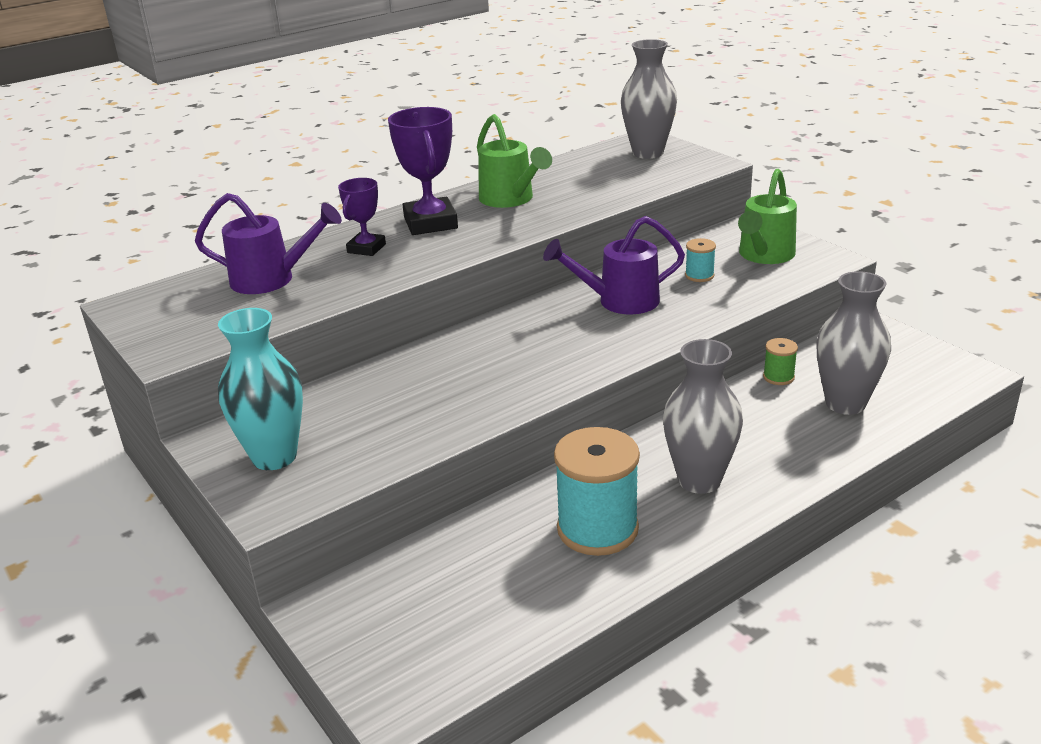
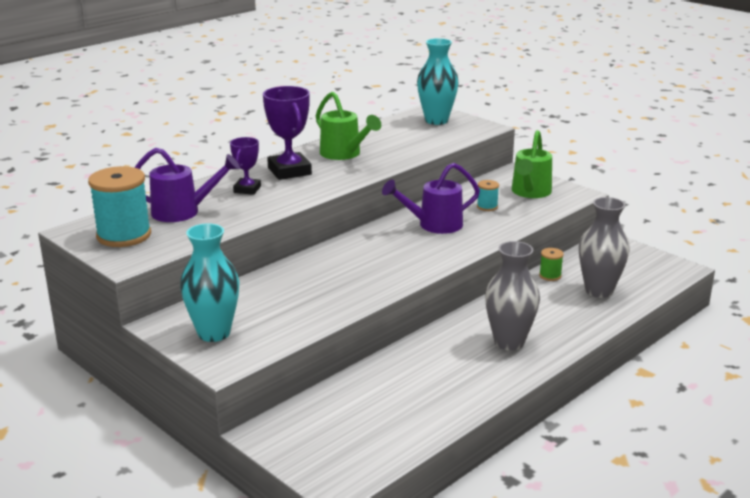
camera: 10 degrees left, 5 degrees down
(597, 529) = (446, 375): turquoise spool -> turquoise spool (124, 235)
(648, 153) = (436, 120): grey vase -> turquoise vase

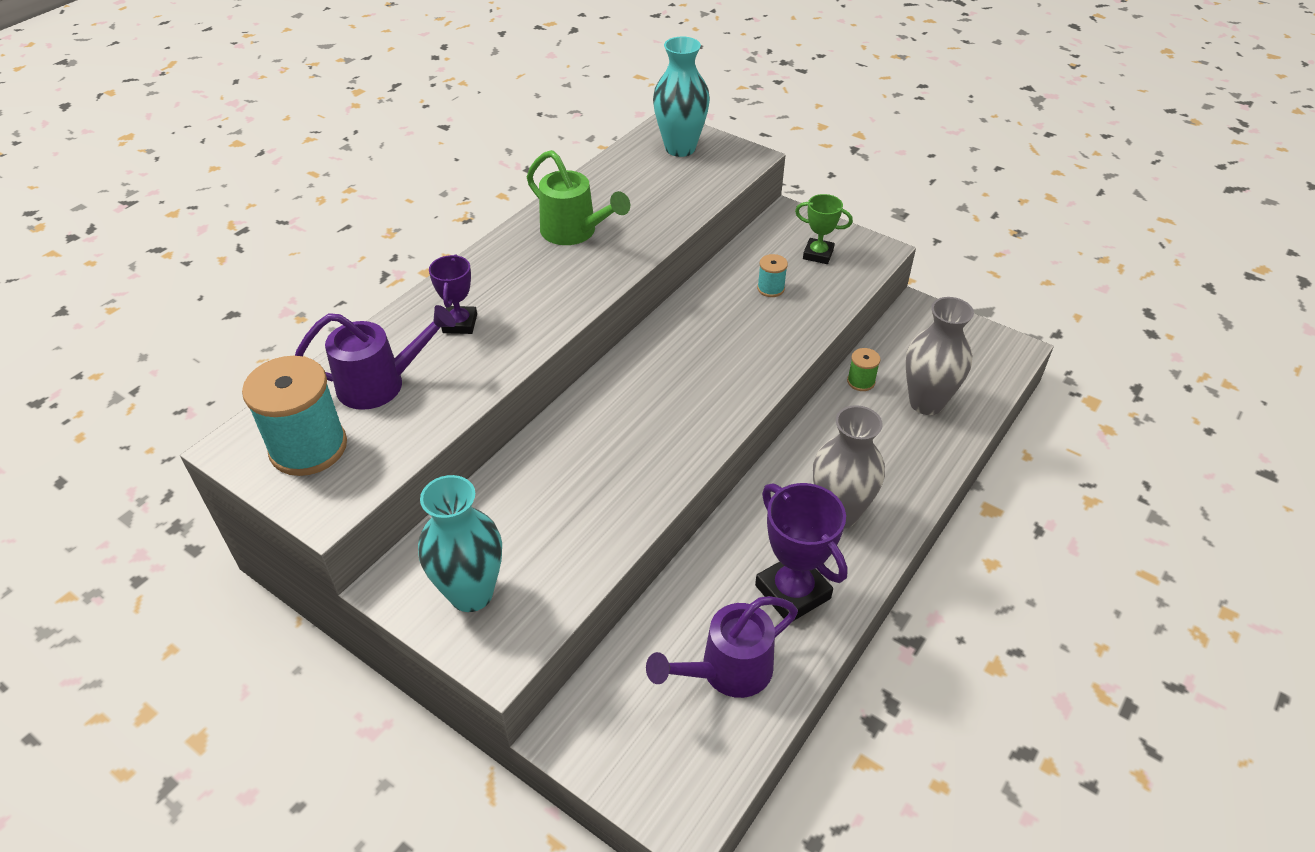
camera: 10 degrees left, 20 degrees up
(289, 171) = (509, 277): purple trophy -> purple trophy (792, 592)
(434, 225) = (711, 333): purple watering can -> purple watering can (727, 671)
(530, 192) = (818, 254): green watering can -> green trophy

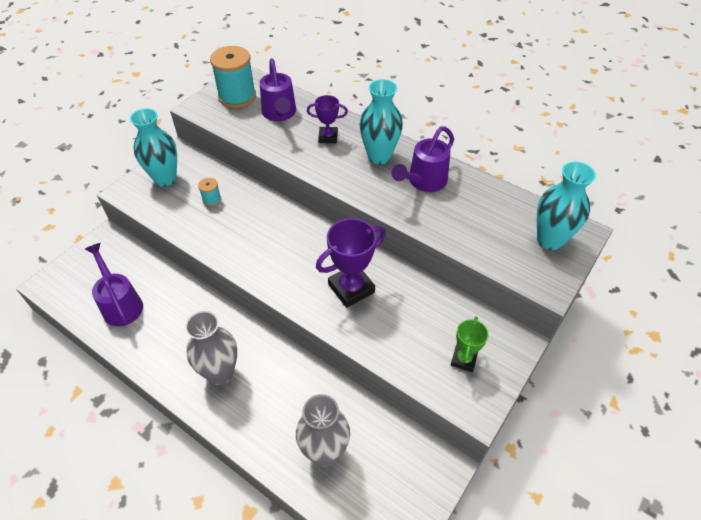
camera: 90 degrees right, 5 degrees up
(516, 271) = (379, 156): none -> turquoise vase
(574, 232) = (424, 181): green watering can -> purple watering can
(770, 288) = (413, 321): turquoise spool -> turquoise spool (212, 200)
(792, 592) = (164, 340): purple trophy -> purple trophy (351, 288)
(861, 381) = (349, 404): green spool -> none

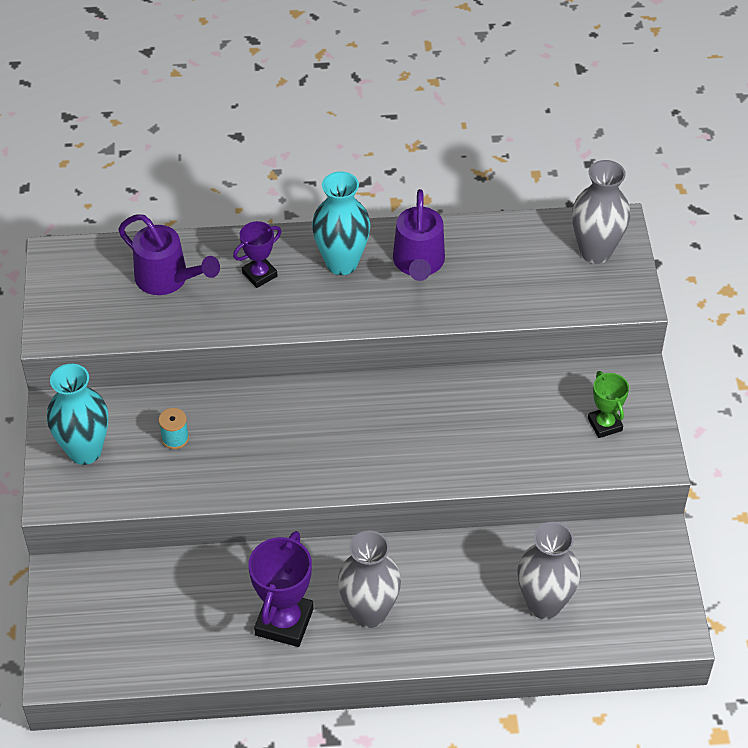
camera: 40 degrees left, 0 degrees up
(121, 304) = (176, 629): purple watering can -> none
(237, 96) = (86, 288): turquoise spool -> none
(351, 288) = (436, 430): purple trophy -> purple trophy (284, 622)
(550, 240) = (595, 252): turquoise vase -> grey vase

